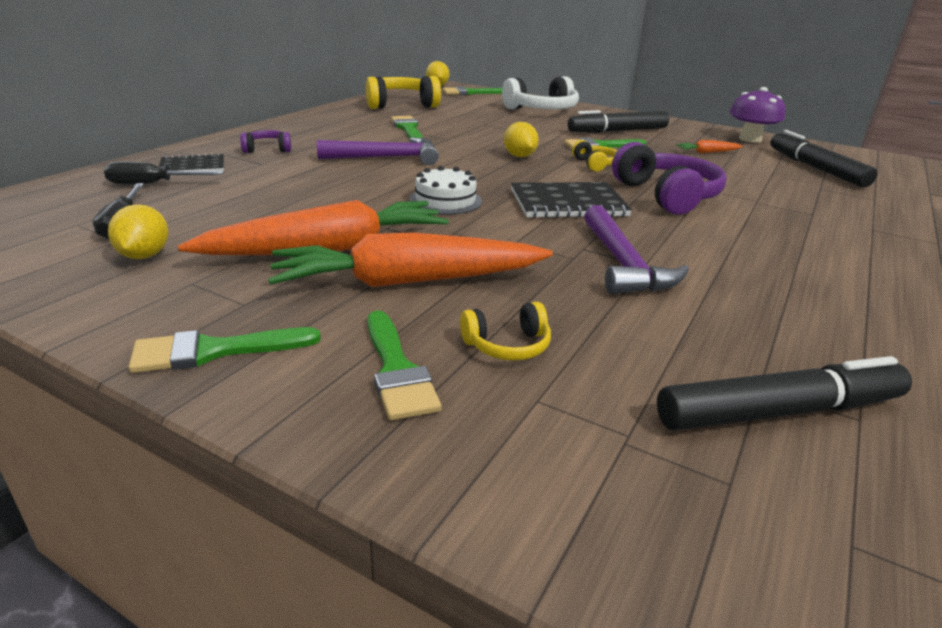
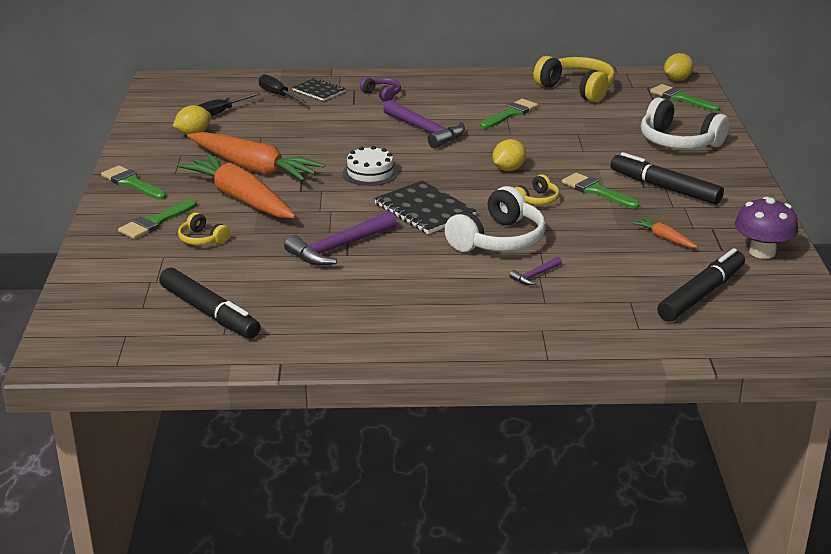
camera: 60 degrees right, 0 degrees up
(667, 195) = (498, 240): purple headphones -> white headphones
(754, 203) = (535, 276): none -> purple hammer

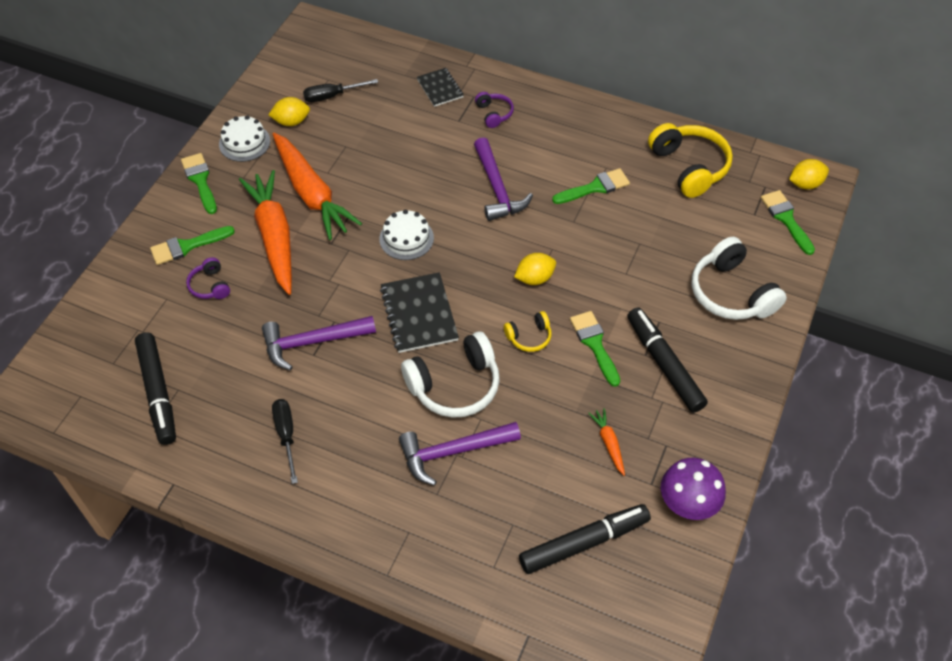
camera: 25 degrees right, 25 degrees up
(157, 154) = (244, 142): none -> white cake
(202, 239) = (210, 285): yellow headphones -> purple headphones
(278, 95) = (399, 83): black screwdriver -> black screwdriver (286, 435)
(535, 276) = (453, 452): purple hammer -> purple hammer, size x2.08

